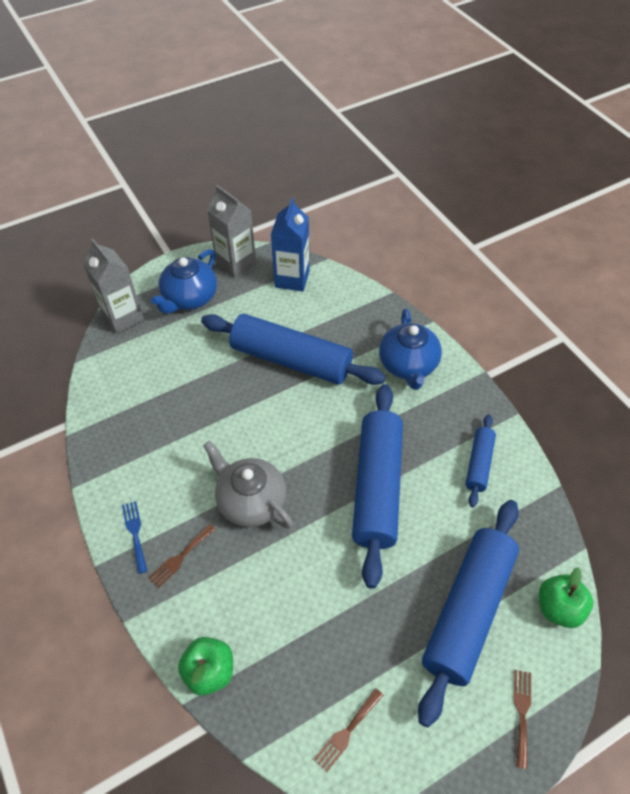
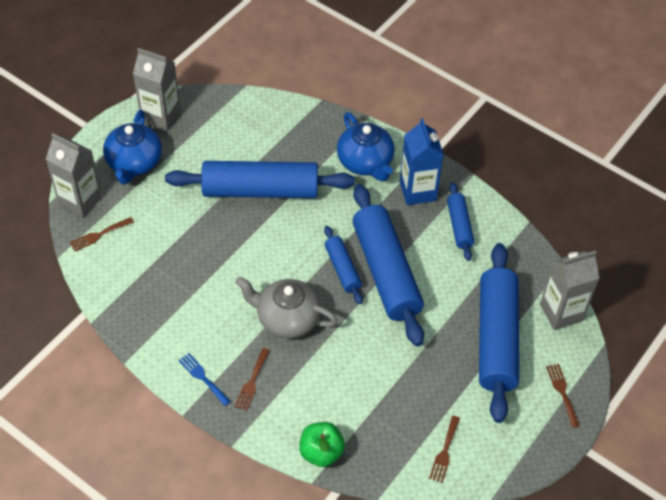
camera: 25 degrees left, 0 degrees up
(121, 354) = (99, 235): none -> brown fork
(292, 279) = (222, 115): blue carton -> blue carton (417, 191)
(333, 468) = (342, 269): none -> blue rolling pin
(558, 608) = (561, 312): green apple -> grey carton

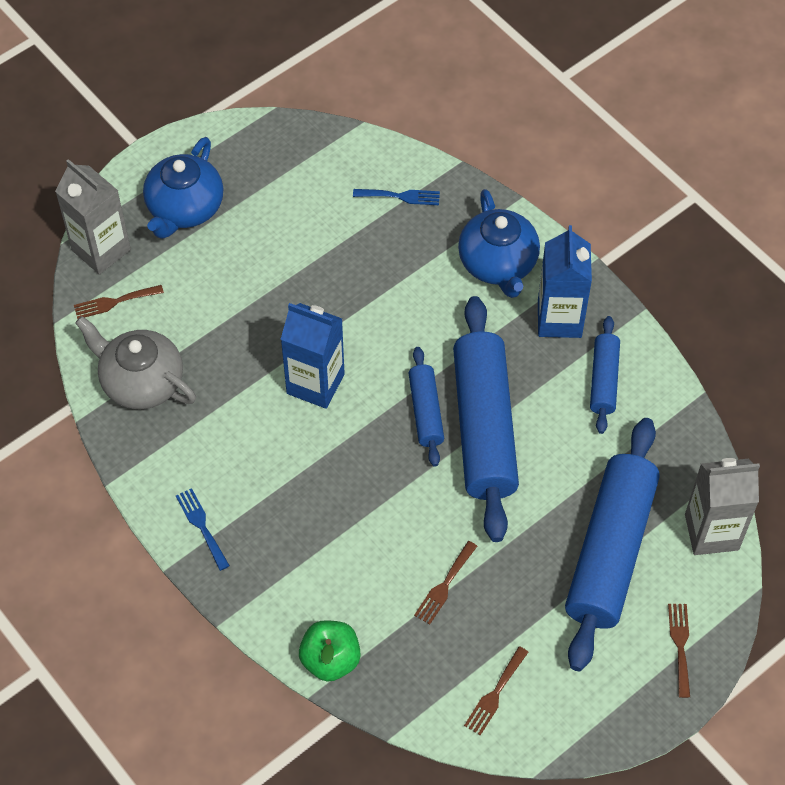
camera: 15 degrees right, 5 degrees up
(160, 116) = (236, 147): grey carton -> none
(252, 382) = (264, 545): brown fork -> brown fork (444, 586)
(259, 264) = (315, 384): none -> blue carton
(260, 190) = (344, 278): blue rolling pin -> none
(286, 129) = (401, 196): none -> blue fork
(287, 318) = (332, 467): grey teapot -> grey teapot (141, 382)

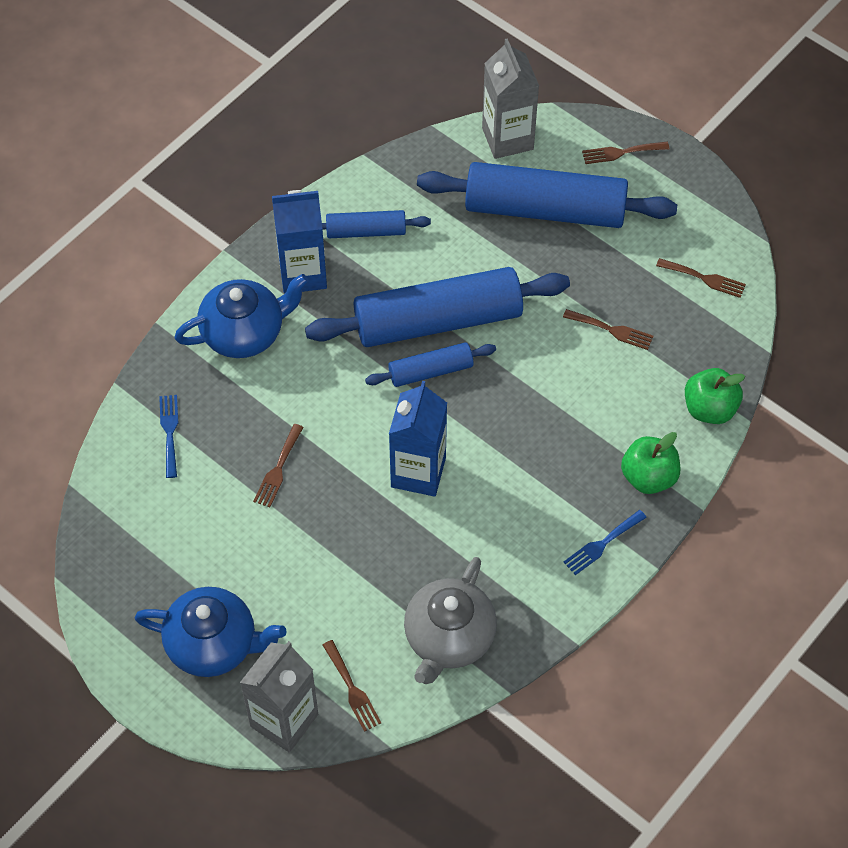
camera: 100 degrees left, 0 degrees up
(264, 583) = (648, 477): none -> green apple
(344, 273) = (278, 469): none -> brown fork

